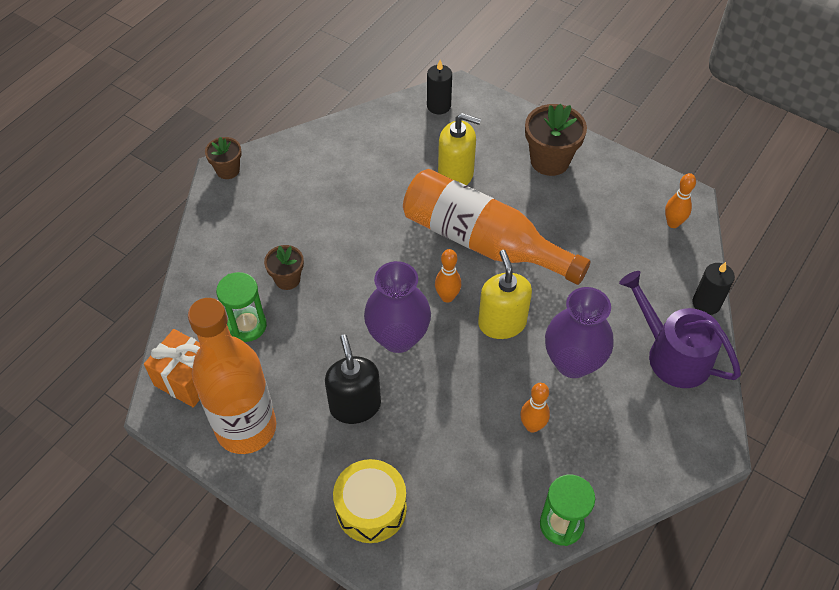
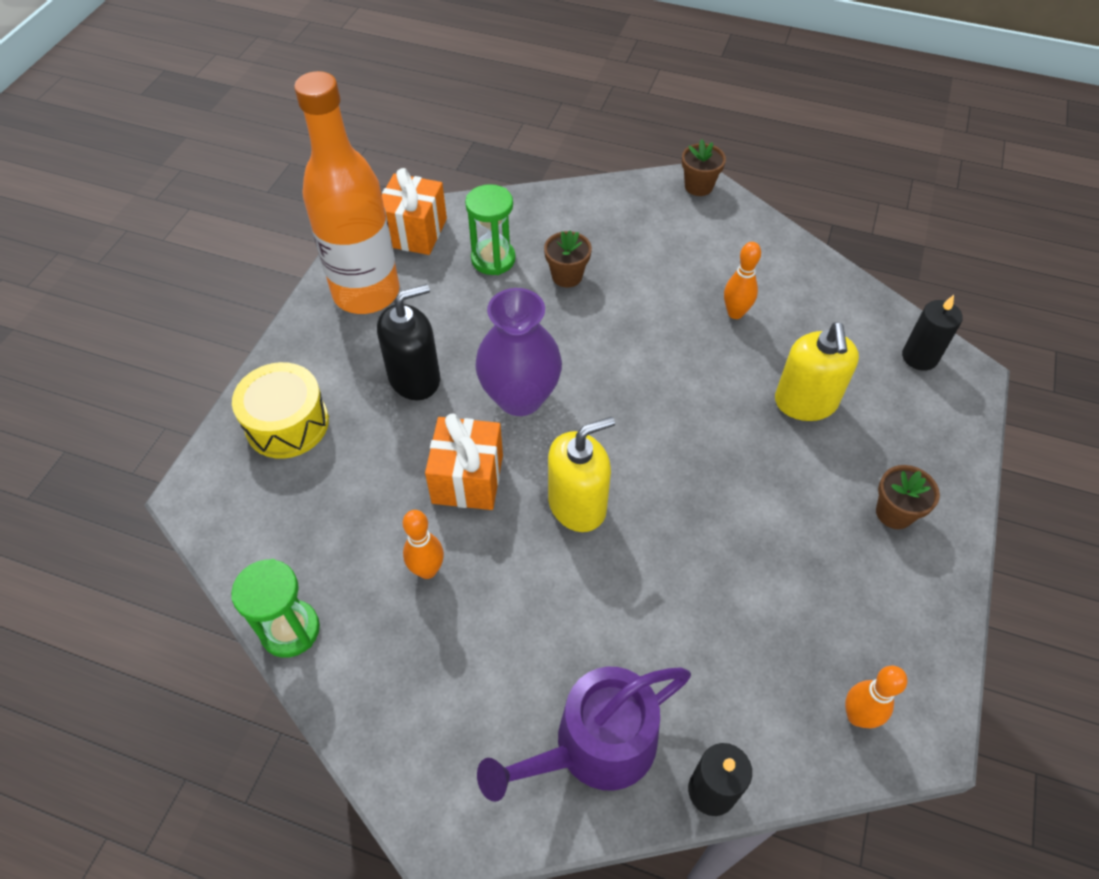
camera: 75 degrees right, 0 degrees up
(447, 297) = (597, 435): orange bowling pin -> orange bowling pin (735, 313)
(462, 386) = (467, 479): none -> orange gift
(483, 242) = (703, 457): orange bottle -> none
(550, 161) = (894, 513): brown flower pot -> brown flower pot, size x0.59
(573, 362) = (540, 604): purple vase -> none
(672, 354) = (594, 746): purple watering can -> purple watering can turned 150 degrees counterclockwise

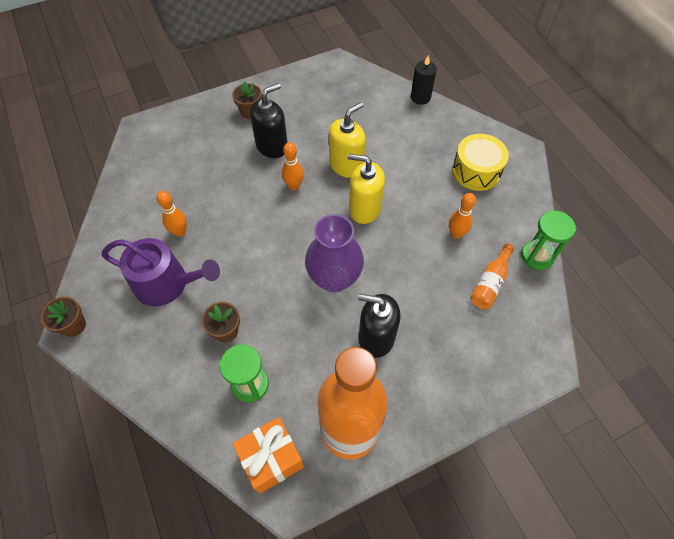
camera: 135 degrees left, 5 degrees up
(287, 424) = (469, 368): yellow drum -> yellow drum (476, 171)
(330, 538) = (490, 283): none -> orange bottle
(467, 479) = (401, 259): orange gift -> none
(594, 746) = (446, 133): purple watering can -> purple watering can (167, 283)
(794, 489) = (272, 146): none -> black soap dispenser
(805, 402) = (217, 170): yellow soap dispenser -> yellow soap dispenser (346, 165)
(857, 716) = (350, 79): orange bowling pin -> orange bowling pin (294, 186)
(919, 357) = (143, 147): black candle -> none

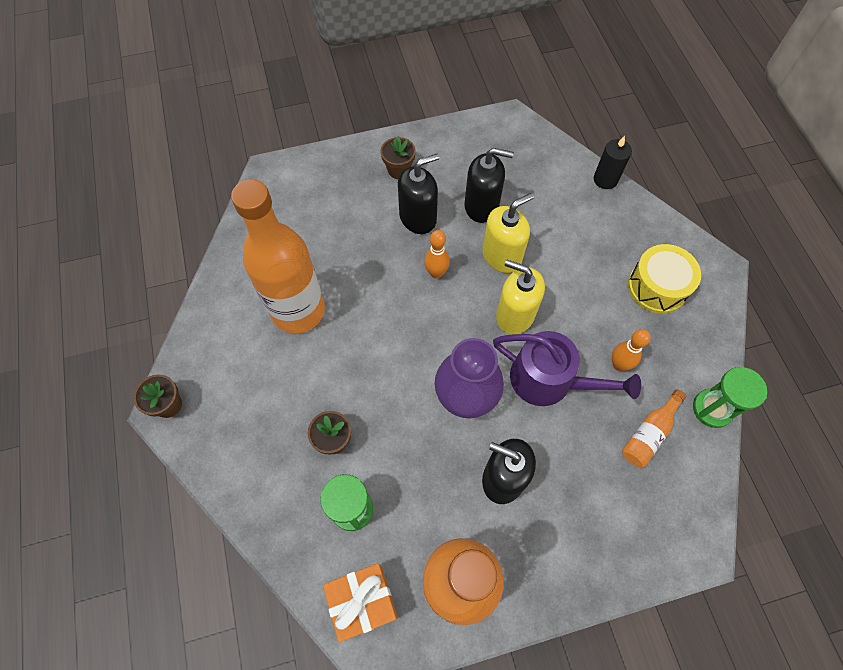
camera: 10 degrees right, 5 degrees up
(167, 283) = (275, 372): purple watering can -> purple watering can (549, 380)
(180, 232) = (298, 310): orange bowling pin -> orange bottle
(323, 130) = (481, 206): none -> black soap dispenser

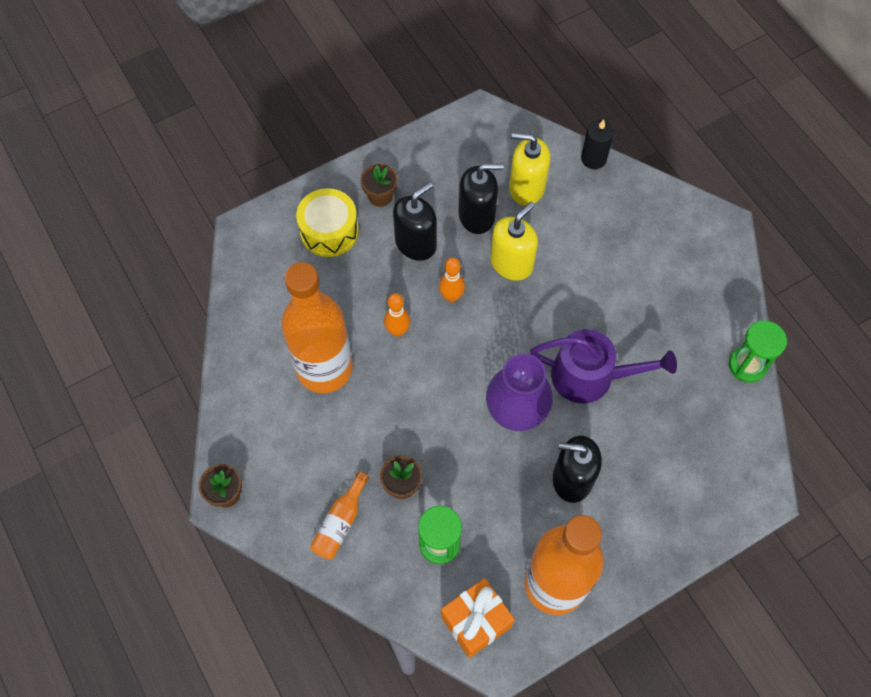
camera: 15 degrees left, 0 degrees up
(515, 315) = (541, 320): yellow soap dispenser -> yellow soap dispenser (526, 188)
(619, 364) = (652, 345): orange bowling pin -> orange bowling pin (397, 331)
(649, 434) = (695, 403): orange bottle -> orange bottle (340, 522)
(657, 287) = (670, 259): yellow drum -> yellow drum (329, 231)

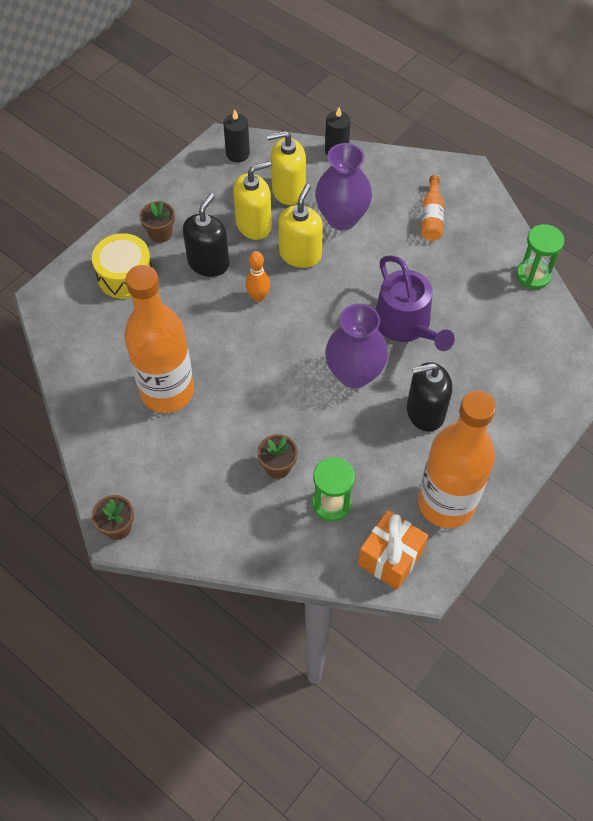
camera: 20 degrees left, 5 degrees down
(340, 522) = (234, 516): orange bottle -> orange bottle (431, 217)
(397, 331) = (221, 339): orange bowling pin -> none
(477, 216) = (254, 225): black soap dispenser -> yellow soap dispenser
(490, 131) = (237, 154): none -> black candle
(570, 236) = (342, 218): none -> purple vase
(590, 376) = (406, 324): purple watering can -> purple watering can turned 75 degrees clockwise

